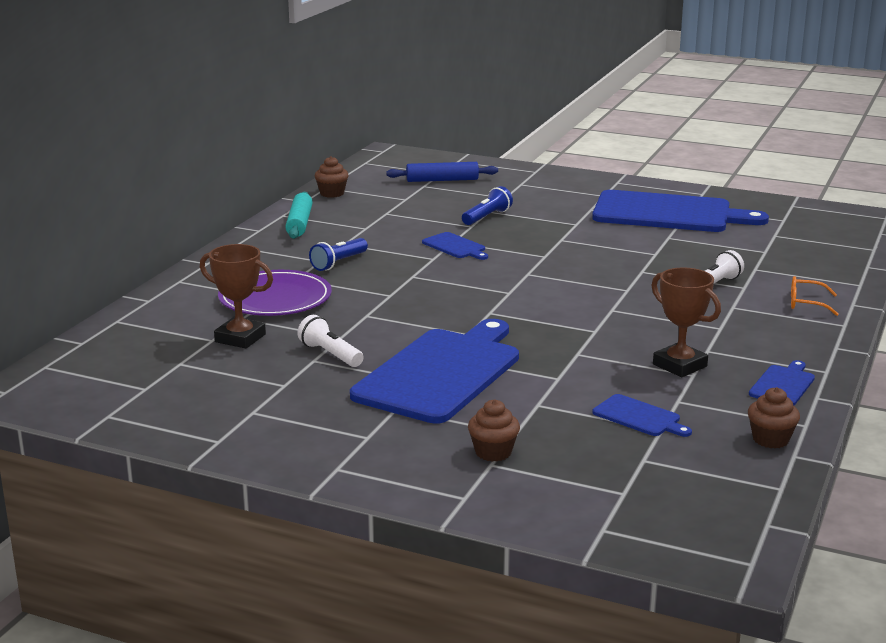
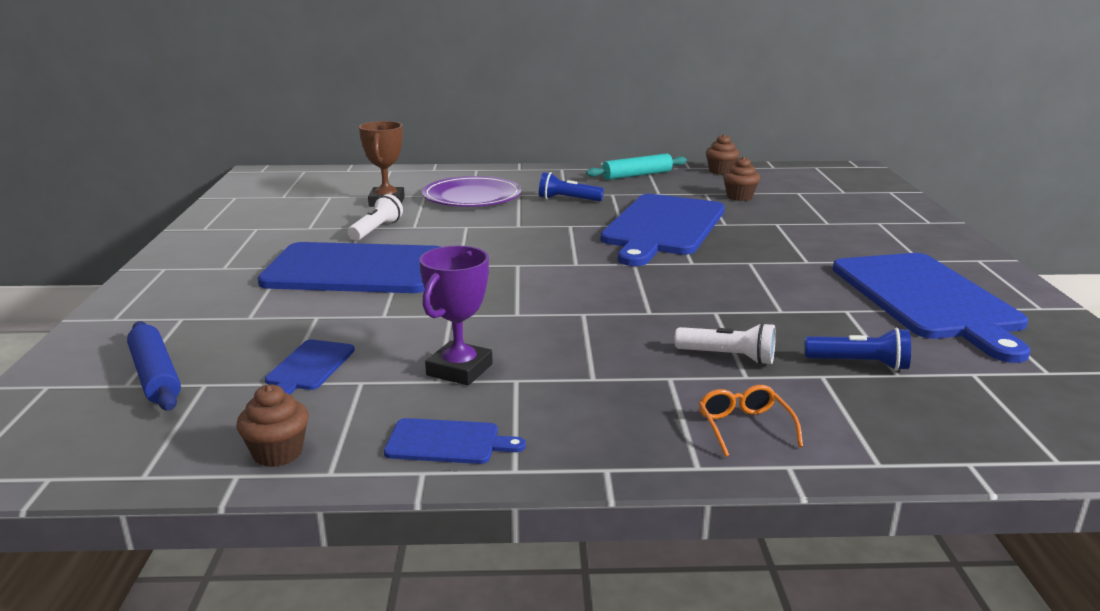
camera: 65 degrees right, 0 degrees up
(442, 180) = (825, 195): blue rolling pin -> blue rolling pin (155, 376)
(455, 246) = (662, 227): blue cutting board -> blue cutting board, size x2.35
(487, 217) = (759, 225): blue flashlight -> blue flashlight (859, 364)
(493, 452) = (206, 315): brown cupcake -> brown cupcake (739, 197)
(680, 365) = (459, 370): brown trophy -> purple trophy

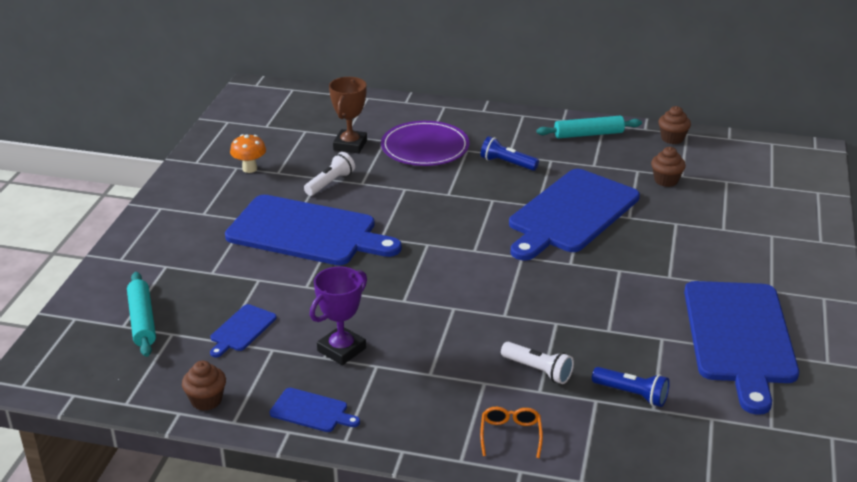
camera: 15 degrees right, 10 degrees up
(155, 376) = (142, 321): blue rolling pin -> turquoise rolling pin
(273, 228) = (249, 169): none -> orange mushroom

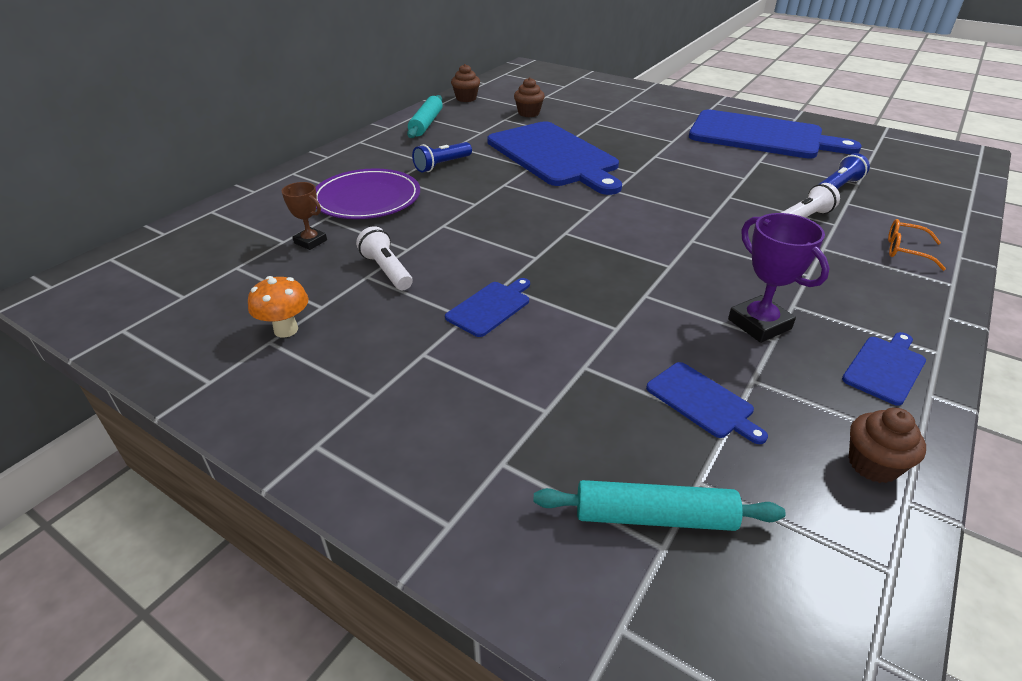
camera: 70 degrees left, 5 degrees up
(307, 232) = (490, 307): blue cutting board -> blue cutting board, size x0.42
(350, 145) = (310, 241): brown trophy -> brown trophy, size x0.63

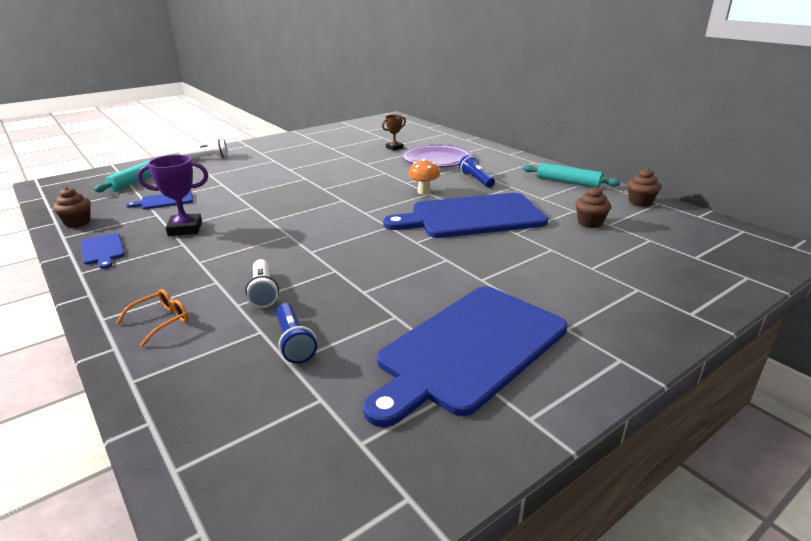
camera: 110 degrees right, 10 degrees down
(286, 330) = (321, 143): orange mushroom -> orange mushroom (424, 192)
(386, 270) = (349, 159): white flashlight -> white flashlight (208, 158)
(490, 307) = (290, 174): blue cutting board -> none

